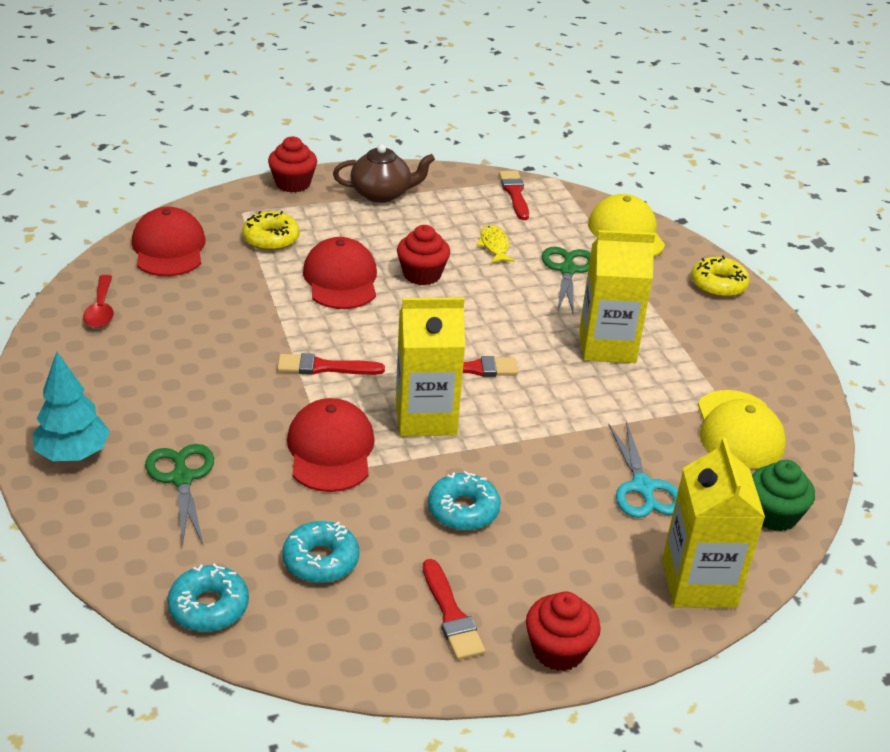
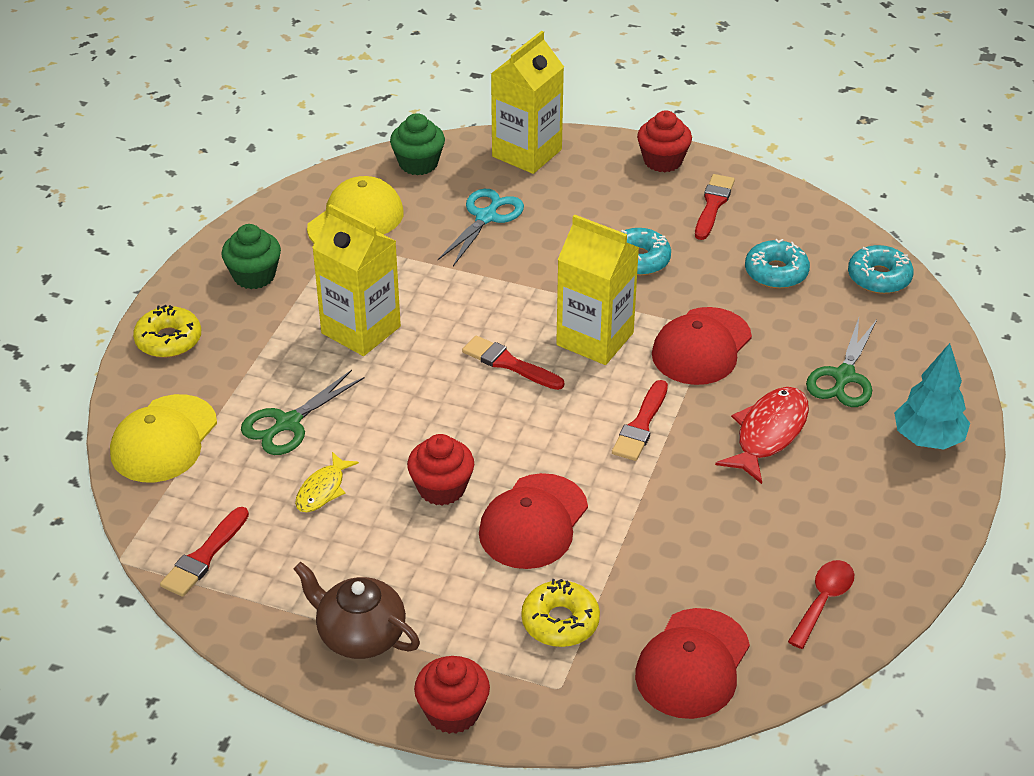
camera: 140 degrees left, 5 degrees up
(217, 402) = (768, 433): none -> red fish
(325, 367) = (641, 425): red brush -> red brush turned 75 degrees clockwise
(738, 350) = (254, 276): none -> green cupcake

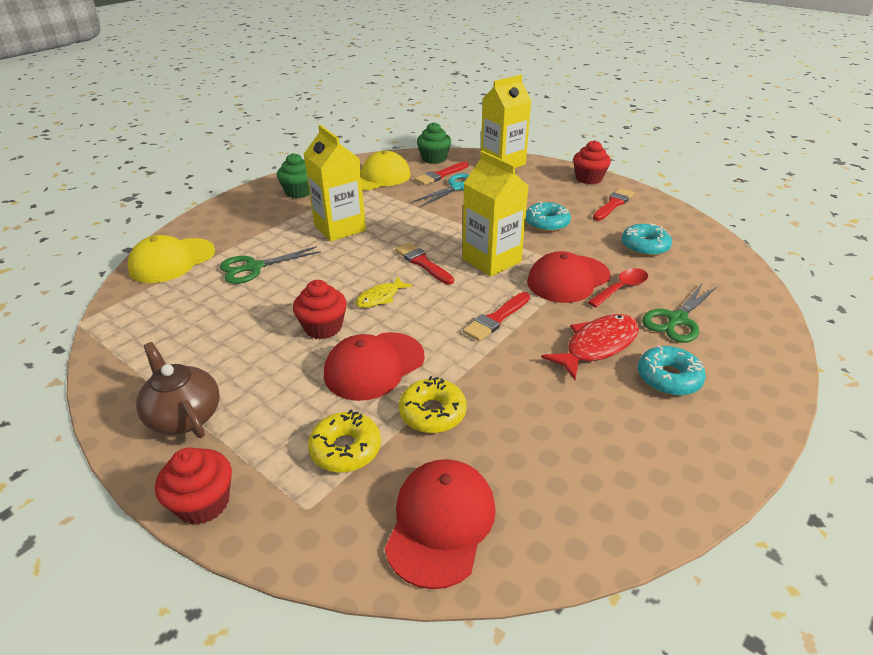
camera: 20 degrees right, 5 degrees down
(168, 340) = (223, 213): yellow donut -> yellow donut (432, 413)
(204, 556) = (131, 333): red brush -> red brush (441, 175)
(323, 490) = (242, 310): yellow fish -> yellow fish (380, 297)
(692, 664) = (440, 523): red cap -> red cap turned 150 degrees clockwise
(823, 601) = (595, 497): red spoon -> red spoon (621, 288)
(879, 277) = (726, 263): turquoise donut -> turquoise donut (668, 378)
(928, 439) = (741, 380): turquoise tree -> none

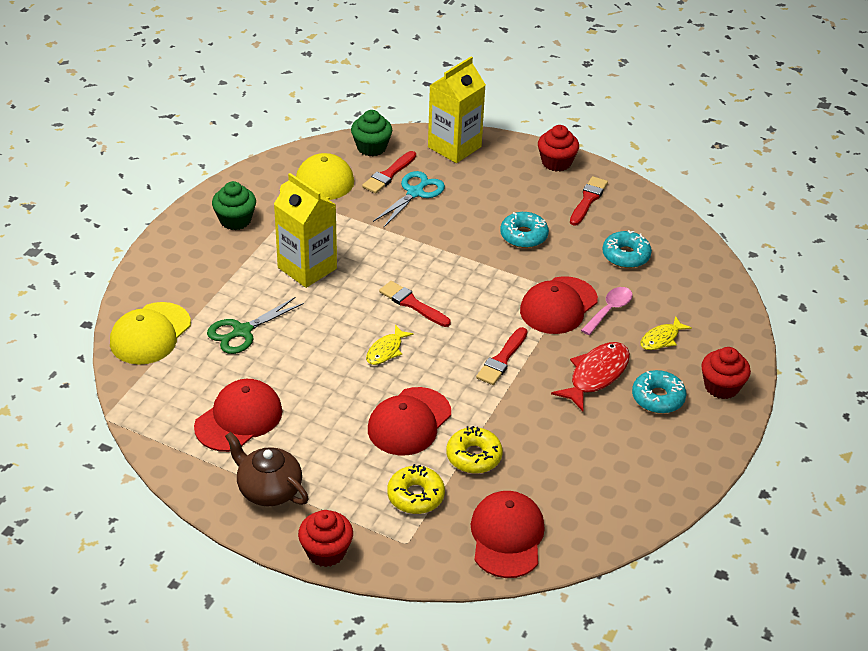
camera: 15 degrees left, 5 degrees up
(201, 340) = (239, 419): none -> red cap
(323, 327) = (346, 390): red cupcake -> red cupcake (721, 387)
(491, 260) = (479, 292): yellow carton -> none
(621, 288) = (609, 310): red spoon -> pink spoon
(677, 319) = (661, 339): green scissors -> yellow fish

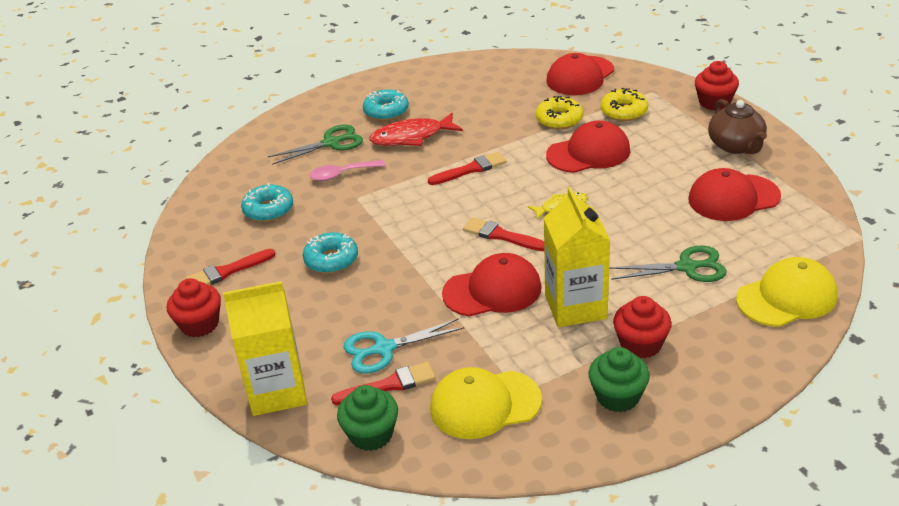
camera: 140 degrees left, 5 degrees down
(412, 304) = (502, 236): red brush -> red brush turned 135 degrees clockwise
(558, 306) = (377, 191): red cap -> red cap (492, 290)
(661, 339) = (331, 143): yellow fish -> green scissors
(721, 387) = (333, 104): red cupcake -> red cupcake (641, 344)

